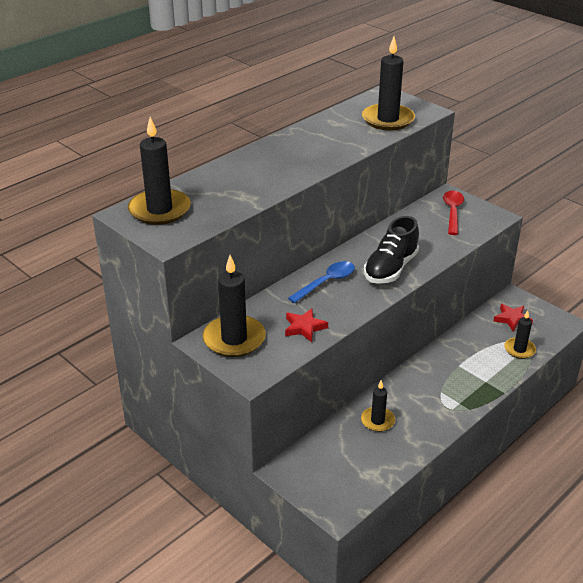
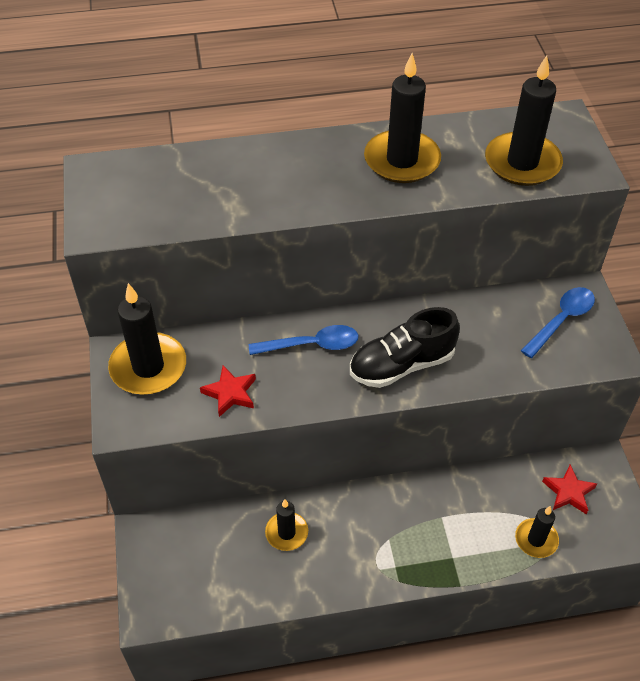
camera: 35 degrees right, 15 degrees up
(159, 210) = (129, 181): black candle -> black candle (402, 160)
(452, 212) = (561, 320): red spoon -> blue spoon

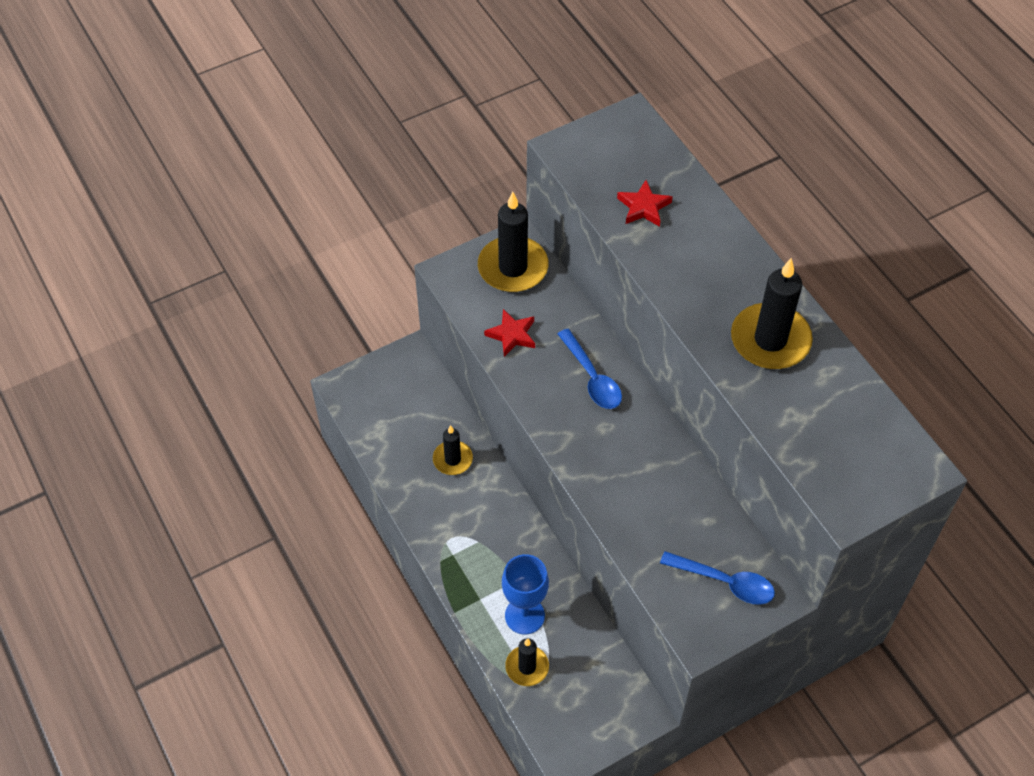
camera: 70 degrees right, 5 degrees up
(401, 365) = (602, 455): black shoe -> none
(482, 524) = (524, 615): none -> blue goblet
(522, 163) = (824, 443): black candle -> none
(568, 492) = (592, 686): red star -> red star (643, 207)

